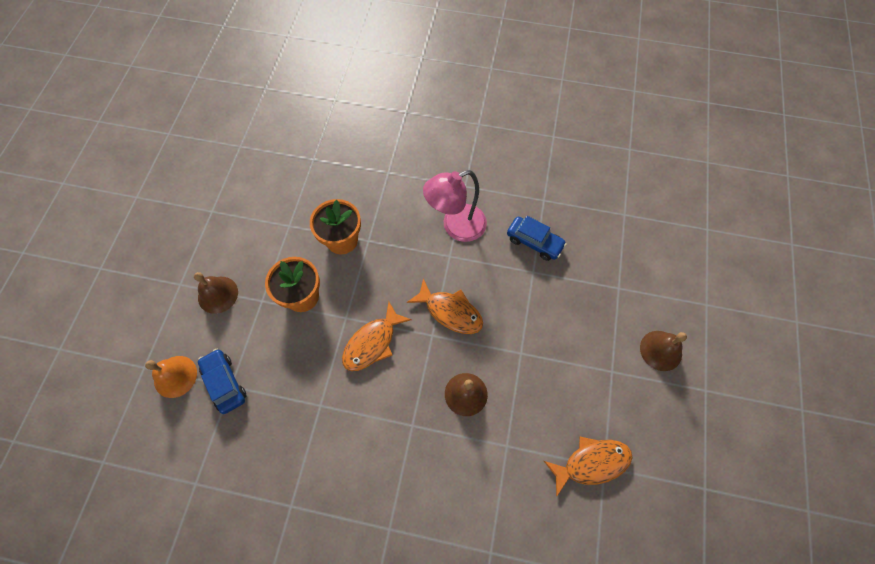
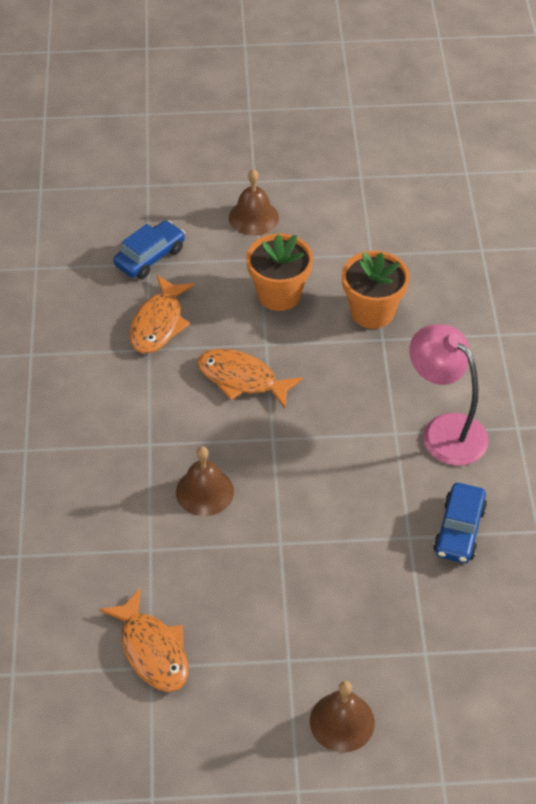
camera: 75 degrees right, 15 degrees down
(175, 376) = (145, 213): orange bell -> none
(450, 311) = (312, 451): orange fish -> orange fish (159, 324)

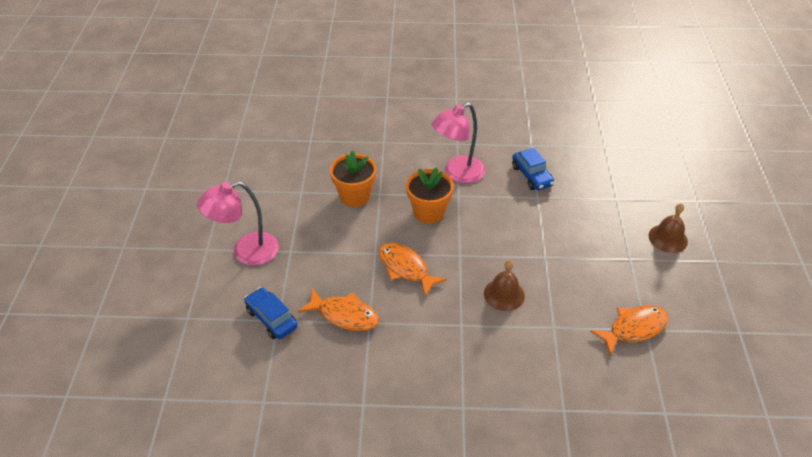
camera: 85 degrees left, 5 degrees down
(242, 379) = (405, 268): orange fish -> orange fish turned 105 degrees clockwise
(253, 217) = (246, 252): brown bell -> pink lamp
(279, 294) = (329, 243): orange flower pot -> orange flower pot (428, 212)
(459, 530) = (532, 176): blue car -> blue car turned 45 degrees clockwise

